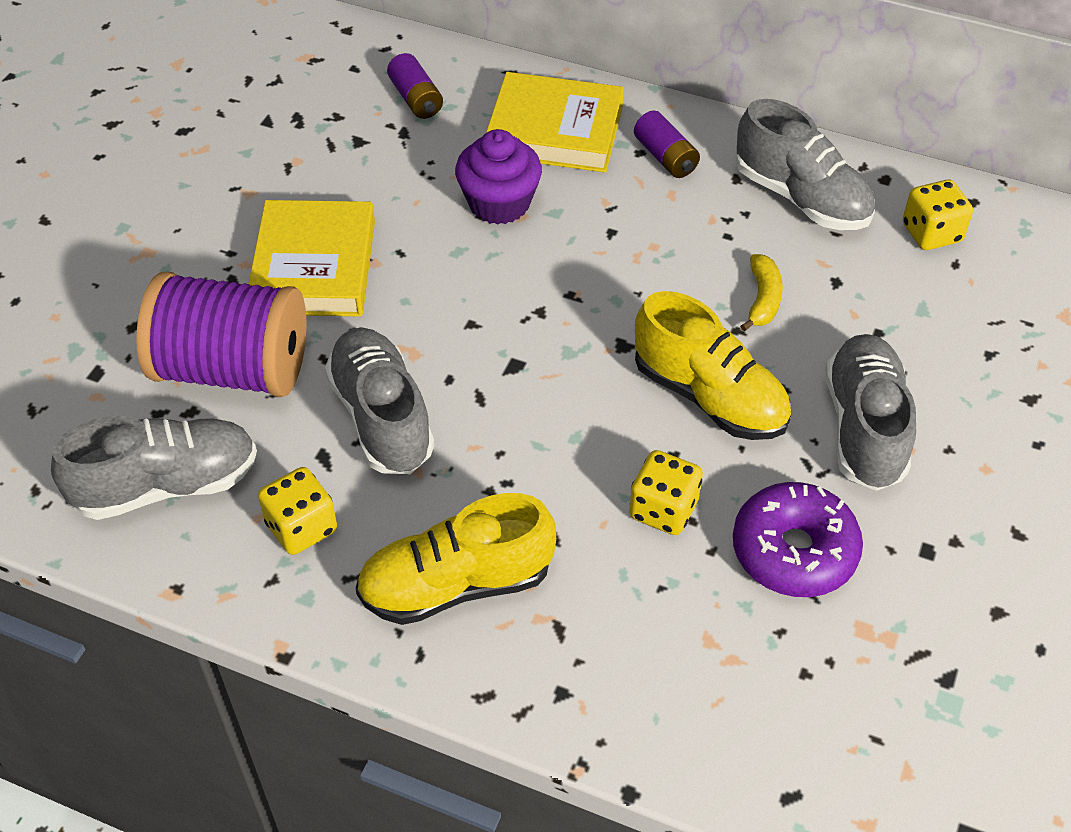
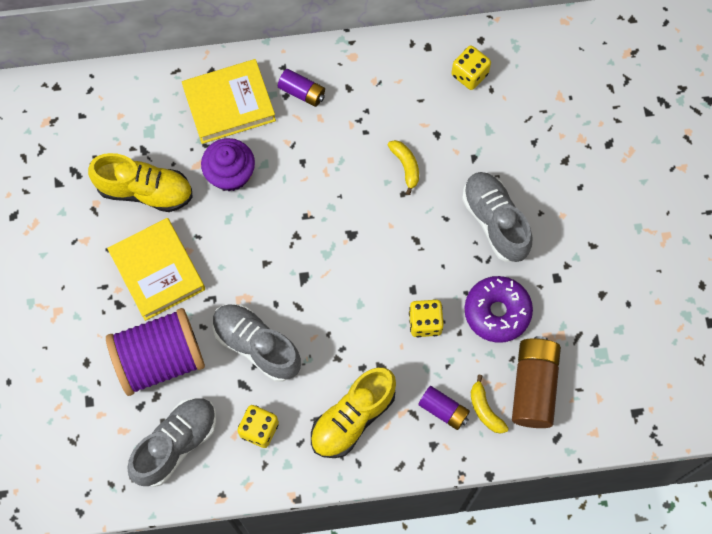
camera: 30 degrees left, 20 degrees up
(416, 99) = (134, 121): purple battery -> purple battery (443, 410)
(685, 684) = (485, 409): none -> yellow banana
(709, 396) = (411, 243): yellow shoe -> yellow shoe (145, 191)
(794, 692) = (533, 386): none -> brown battery
(801, 198) = (390, 84): grey shoe -> none

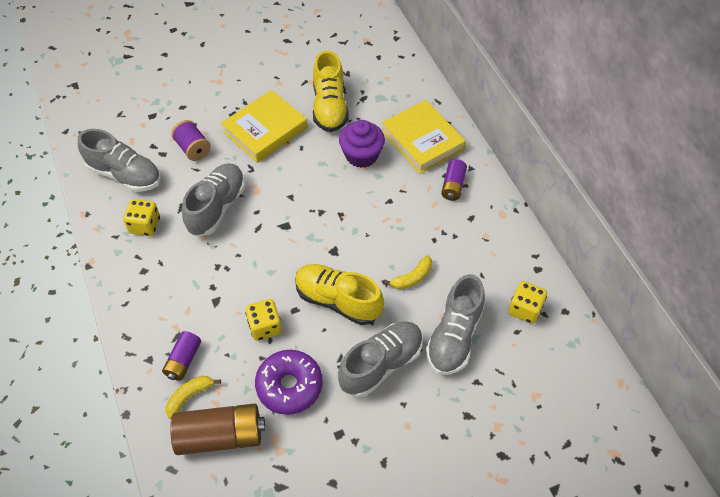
camera: 75 degrees right, 15 degrees down
(160, 359) = (193, 149): purple spool -> purple spool, size x0.51
(352, 418) = (165, 290): yellow shoe -> yellow shoe (338, 300)
(482, 147) = (454, 336): none -> grey shoe

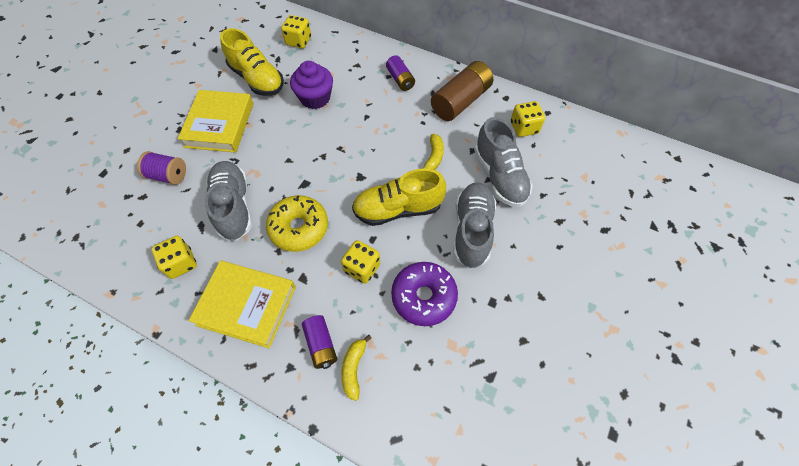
camera: 40 degrees left, 5 degrees up
(125, 175) = (121, 235): grey shoe -> none
(220, 435) = (409, 378): brown battery -> brown battery (460, 101)
(248, 259) = (299, 228): none -> yellow donut
(396, 92) = (298, 41): none -> yellow dice
(422, 140) = (350, 62): yellow book -> yellow book (247, 305)

